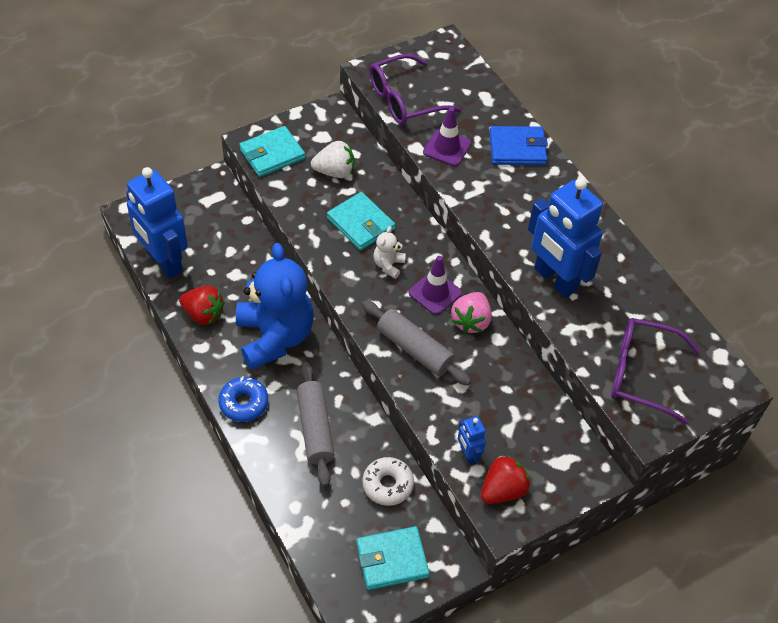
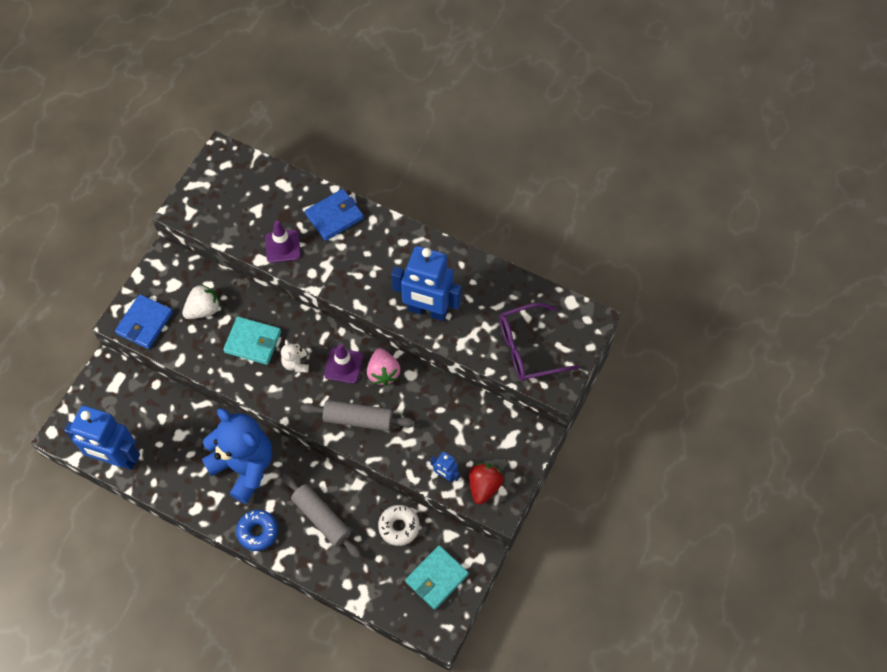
camera: 30 degrees left, 10 degrees up
(203, 314) = (178, 482): red strawberry -> none
(272, 154) = (145, 323): turquoise wallet -> blue wallet
(405, 100) = (224, 222): purple glasses -> none

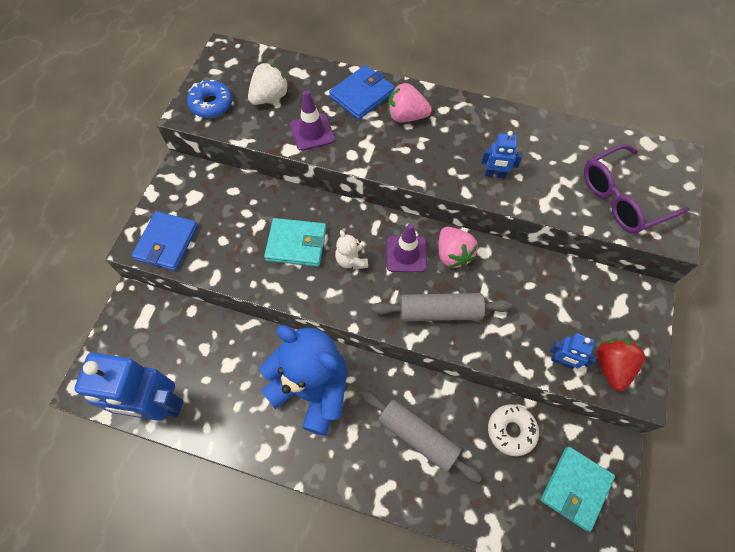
camera: 10 degrees left, 0 degrees up
(203, 309) = (232, 218): white strawberry -> white strawberry (270, 97)
(258, 532) = (345, 468): blue donut -> blue donut (211, 104)
(368, 244) = (406, 116): none -> pink strawberry
(428, 310) = (495, 174): blue robot -> blue robot, size x0.45

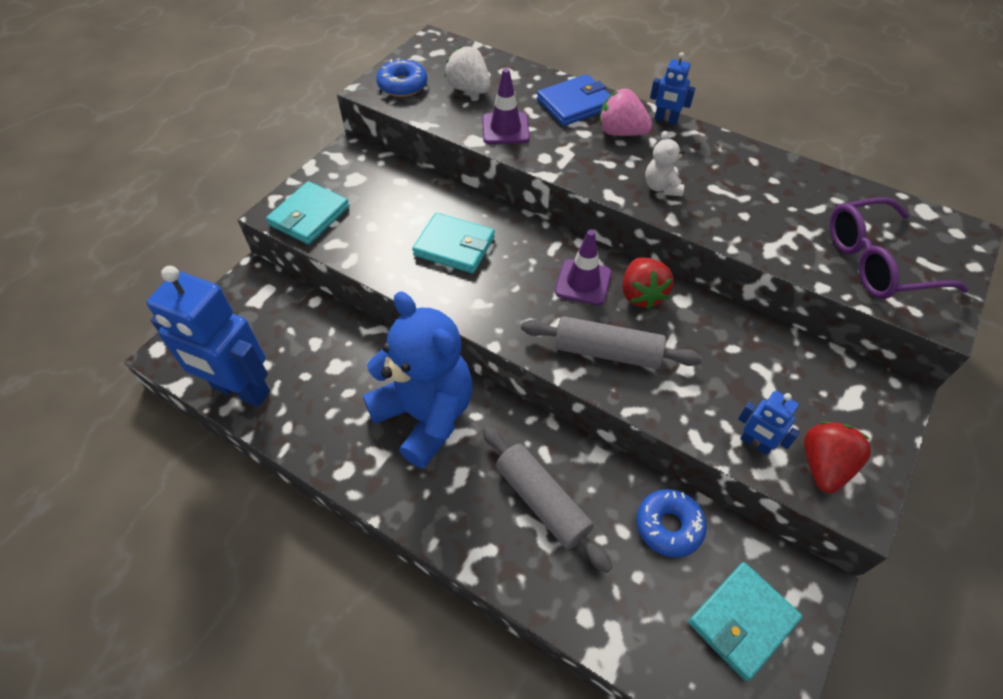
camera: 15 degrees right, 10 degrees down
(167, 242) = (309, 216): blue wallet -> turquoise wallet
(270, 97) = (469, 89): white strawberry -> white strawberry turned 105 degrees counterclockwise
(351, 260) = (514, 275): white teddy bear -> white teddy bear (661, 187)
(453, 254) = (641, 295): pink strawberry -> red strawberry
(495, 174) = (714, 207): blue robot -> blue robot (666, 120)
(511, 431) = (669, 526): white donut -> blue donut

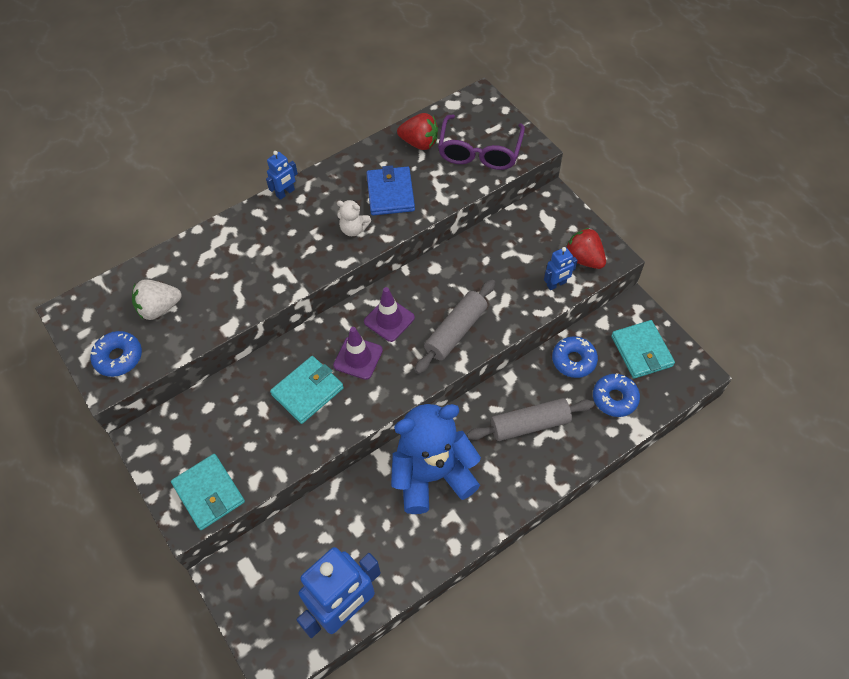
camera: 65 degrees left, 5 degrees up
(505, 129) = (229, 301): purple traffic cone -> purple traffic cone (358, 358)
(575, 104) = (229, 242): blue wallet -> blue wallet (390, 193)
(621, 132) = (281, 227): pink strawberry -> none
(640, 604) = (614, 398): none -> blue donut
(641, 295) = (418, 289): red strawberry -> red strawberry (419, 143)

